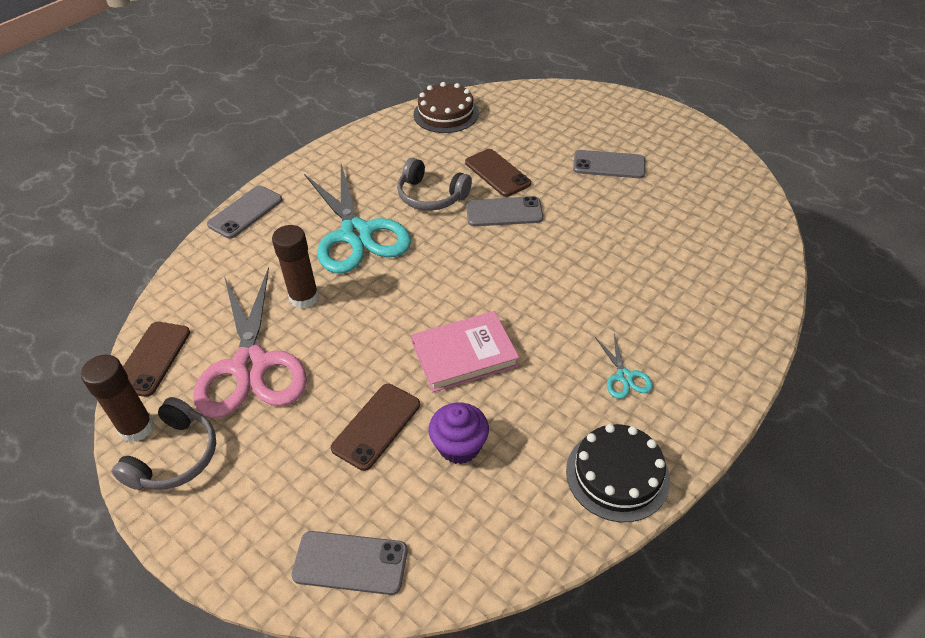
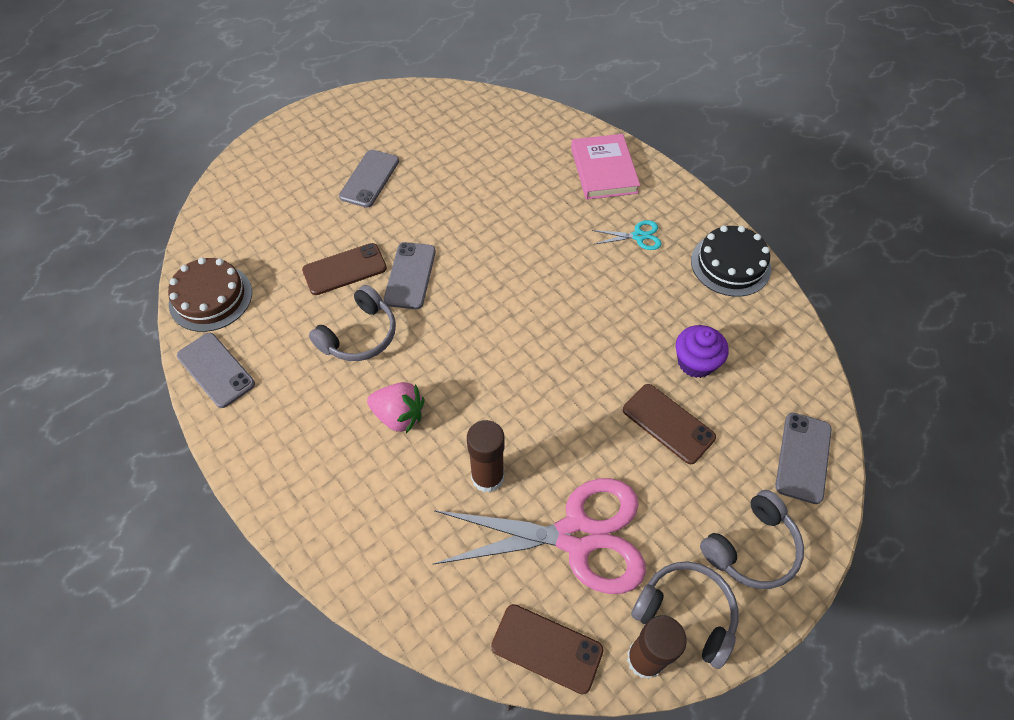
camera: 80 degrees left, 10 degrees up
(239, 511) = (752, 548): none -> grey headphones
(245, 212) = (314, 540): grey phone -> grey phone (216, 370)
(356, 234) = (399, 416): turquoise scissors -> pink strawberry
(464, 355) = (595, 342): pink book -> pink book (604, 170)

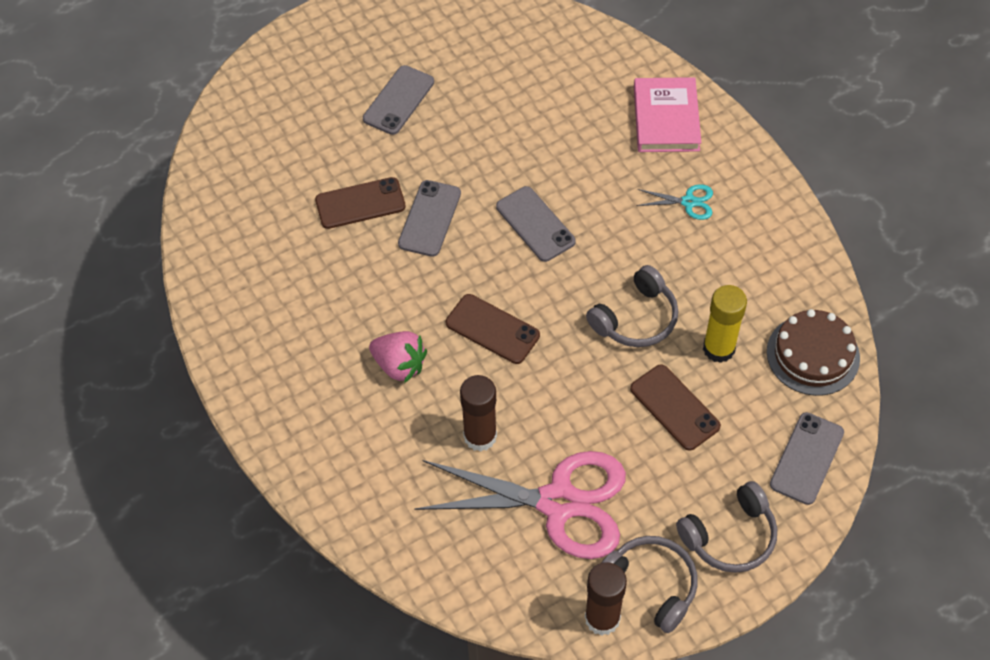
camera: 10 degrees right, 0 degrees up
(210, 297) = (217, 218): brown cake -> brown cake (813, 355)
(216, 370) = (218, 296): grey phone -> grey phone (535, 224)
(359, 335) = (368, 277): grey headphones -> grey headphones (636, 318)
(547, 648) = (511, 597): brown phone -> brown phone (492, 329)
(695, 362) = (719, 348): purple cupcake -> yellow glue stick
(730, 264) = (784, 246): black cake -> none

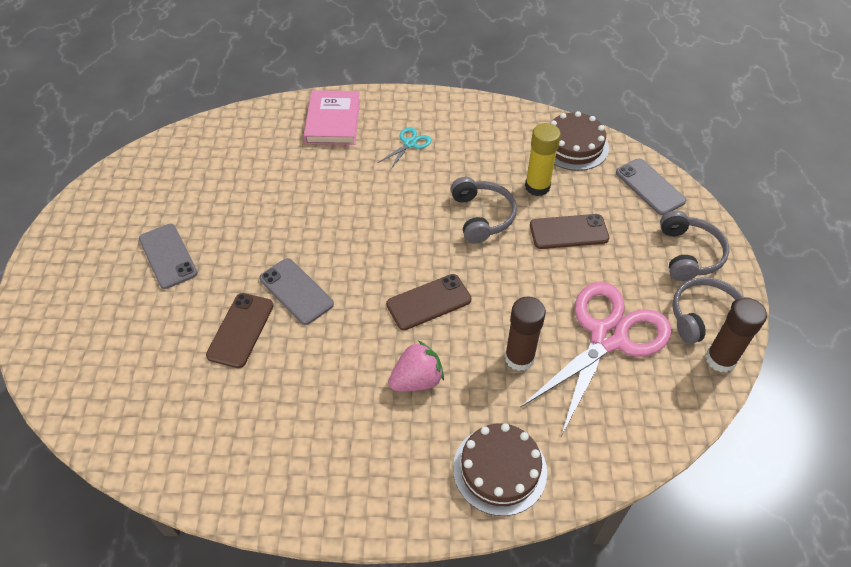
camera: 60 degrees left, 5 degrees down
(351, 476) = (499, 469): none -> brown cake
(535, 224) = (357, 231): grey phone -> none
(666, 118) = (333, 121): pink book -> pink book turned 60 degrees clockwise

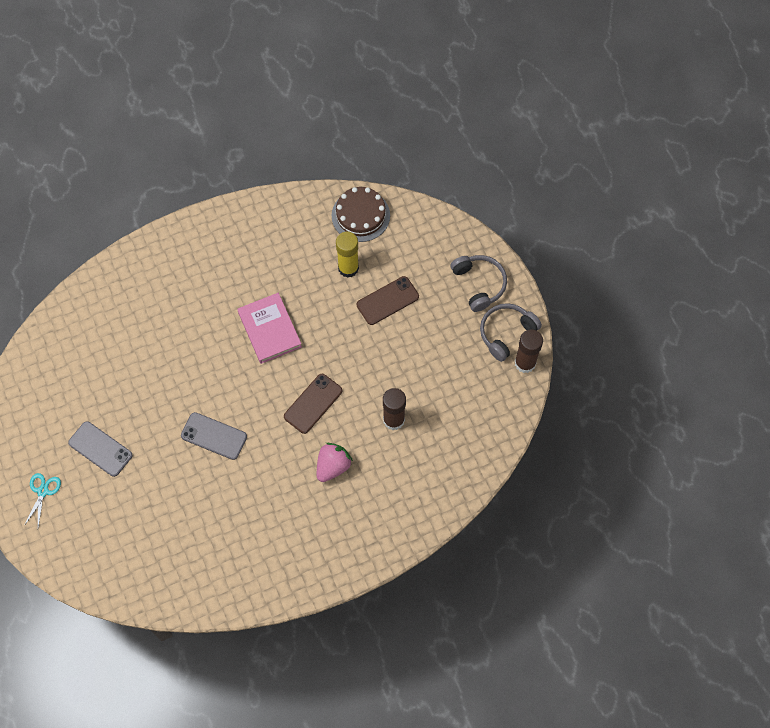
camera: 25 degrees left, 15 degrees up
(241, 330) = (192, 483): brown phone -> none
(333, 121) = (156, 269): pink book -> pink book (270, 329)
(410, 143) = (230, 266): turquoise scissors -> turquoise scissors (43, 491)
(482, 216) = (318, 313): grey headphones -> none
(499, 469) = (413, 503): brown cake -> none
(608, 337) = (446, 378): pink scissors -> none
(650, 187) = (432, 233): grey phone -> none

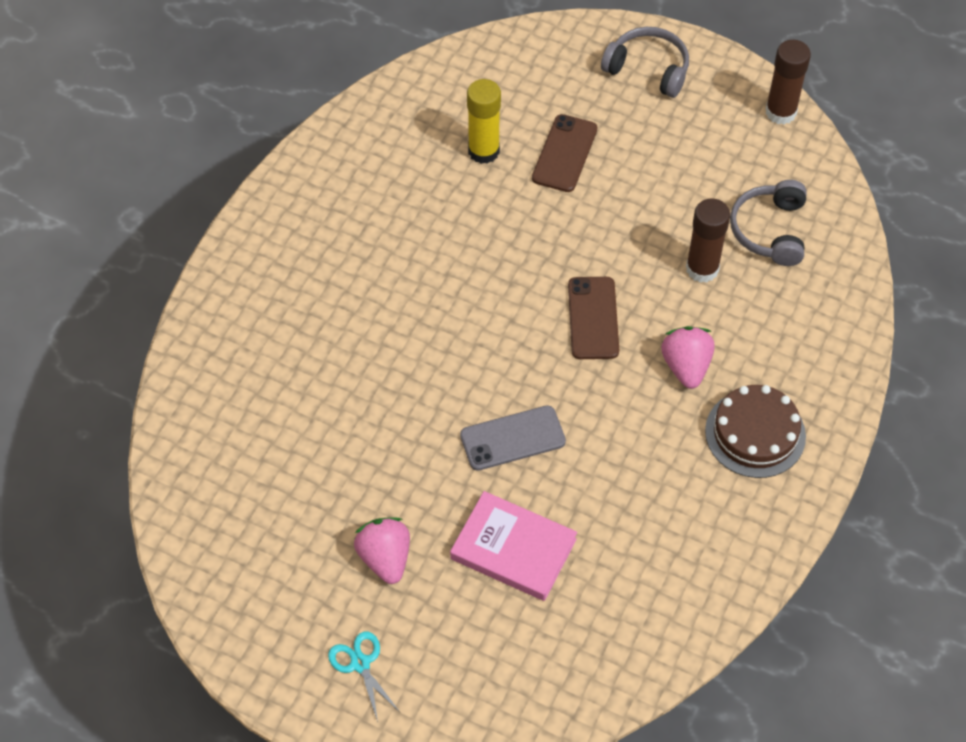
camera: 40 degrees left, 10 degrees down
(100, 449) = (385, 558): grey phone -> pink strawberry
(270, 329) = (459, 277): pink book -> pink book (513, 549)
(360, 215) = (440, 89): brown cake -> brown cake (755, 433)
(506, 333) = (729, 97): grey headphones -> grey headphones (770, 230)

